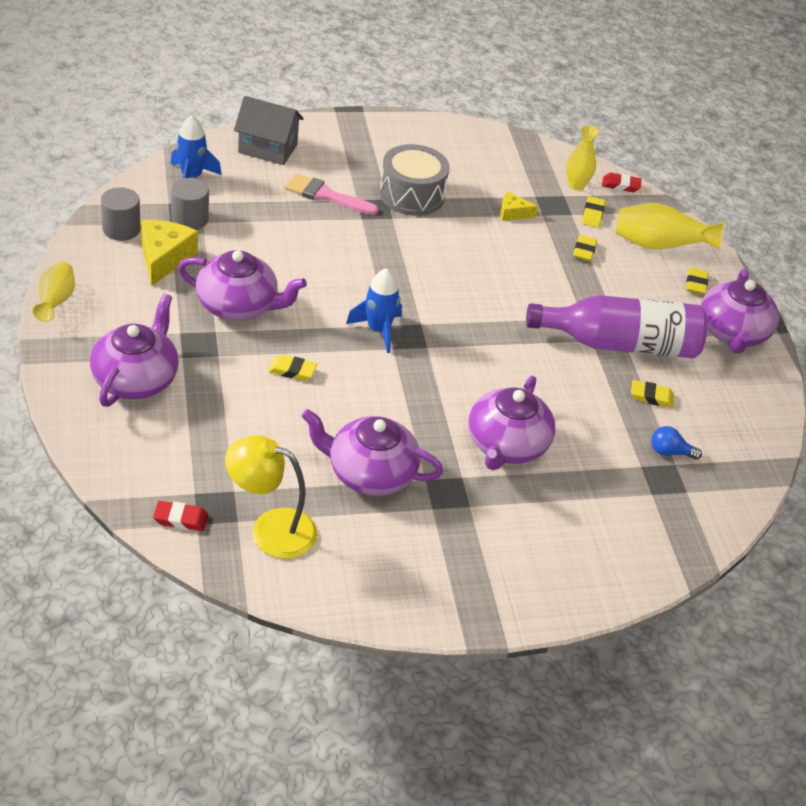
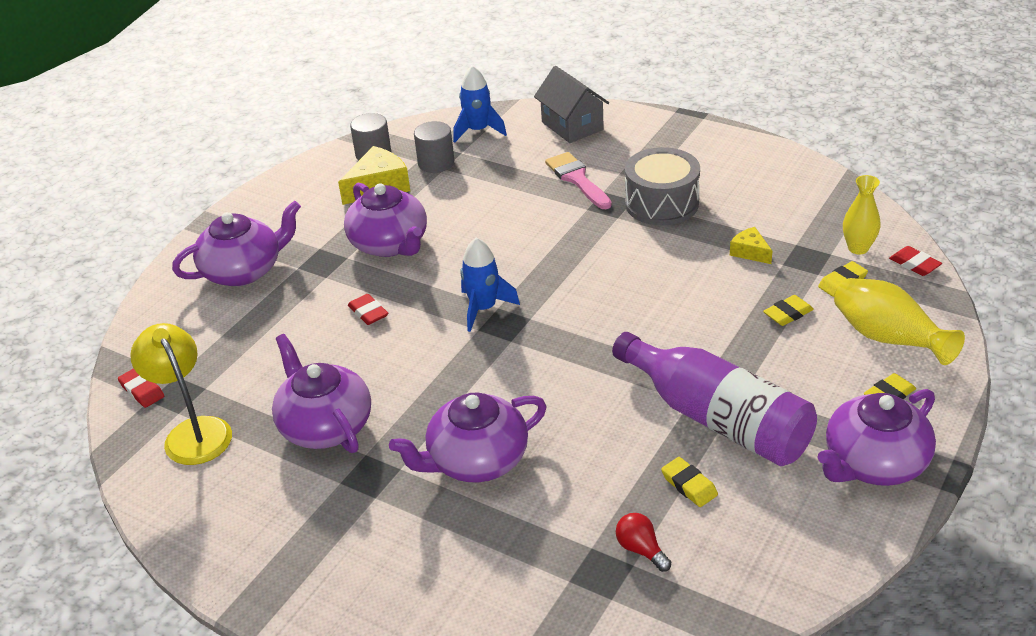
camera: 50 degrees right, 5 degrees down
(56, 302) = (260, 192): yellow vase -> none
(292, 370) = (368, 312): yellow eraser -> red eraser
(669, 452) = (641, 549): blue light bulb -> red light bulb

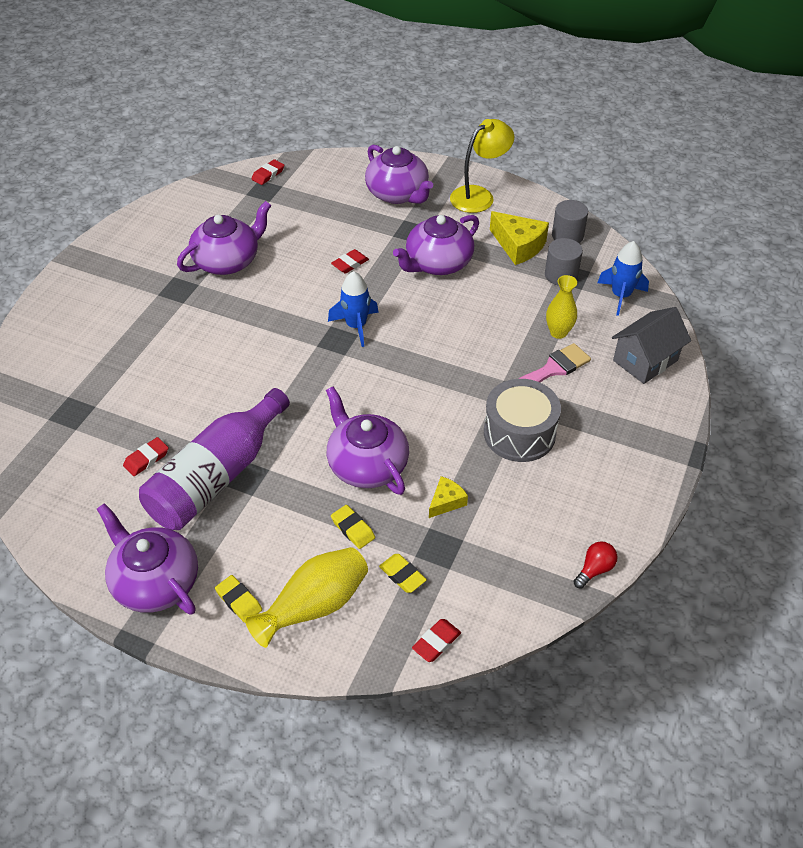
camera: 80 degrees right, 10 degrees up
(193, 432) = (227, 204): yellow lamp -> yellow lamp (479, 195)
(476, 460) = (186, 339): purple teapot -> purple teapot (367, 464)
(641, 549) = (88, 433): red light bulb -> red light bulb (594, 569)
(689, 485) = (146, 459): yellow eraser -> red eraser
(858, 248) = (460, 593): yellow vase -> yellow vase (558, 332)

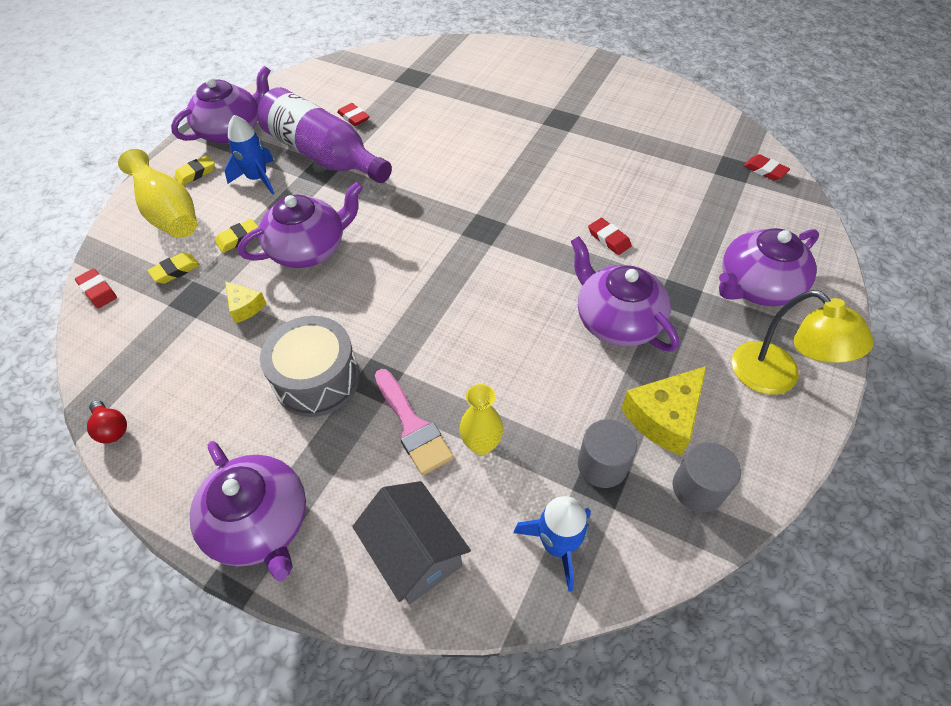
camera: 95 degrees right, 5 degrees up
(228, 261) = (605, 147): purple teapot -> purple teapot (260, 523)
(356, 326) = (504, 243): blue rocket -> blue rocket (258, 179)

